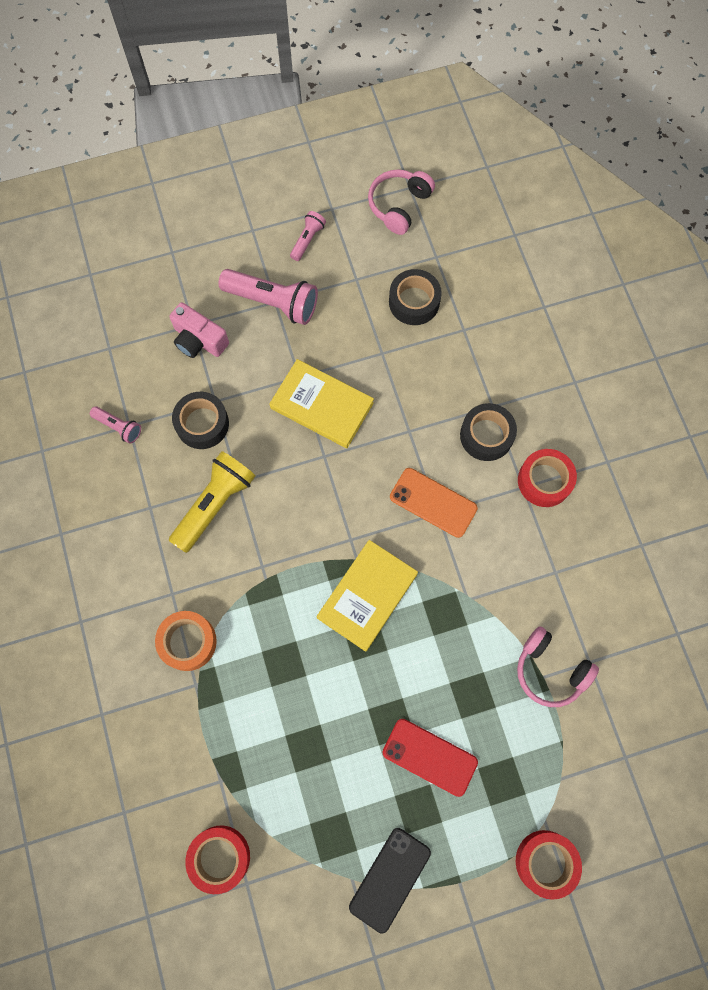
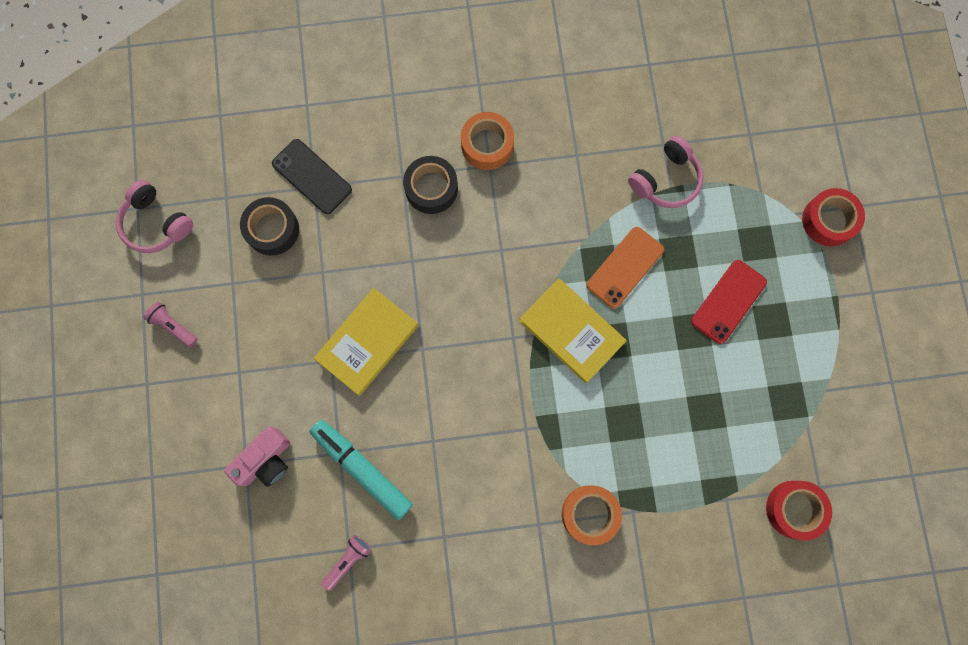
camera: 80 degrees left, 5 degrees up
(202, 424) = (362, 469): black tape -> turquoise marker
(215, 504) = (453, 468): yellow flashlight -> none
(273, 302) = (239, 374): pink flashlight -> none
(390, 879) = (829, 357): black phone -> black phone (312, 177)
(433, 502) = (490, 252): orange phone -> orange phone (625, 267)
(544, 481) = (487, 145): red tape -> orange tape

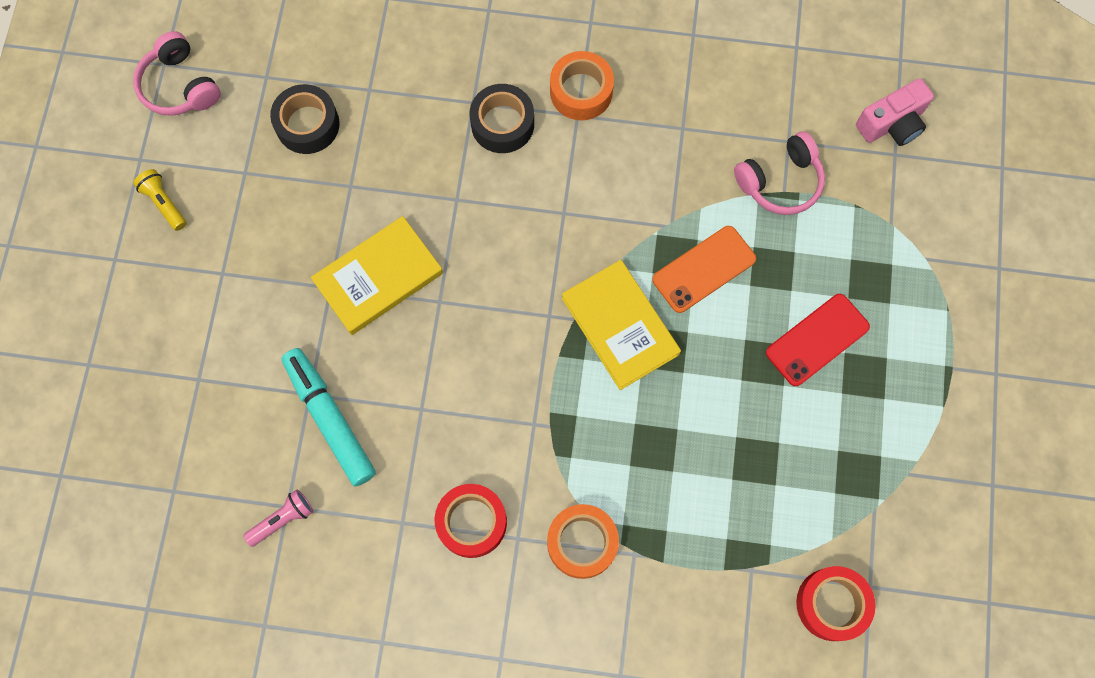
camera: 15 degrees right, 5 degrees down
(173, 326) = (164, 203): pink flashlight -> yellow flashlight
(265, 460) = (222, 380): pink camera -> pink camera (892, 124)
(312, 177) = (369, 78): black phone -> none
(828, 220) = (964, 276): red tape -> red tape (472, 522)

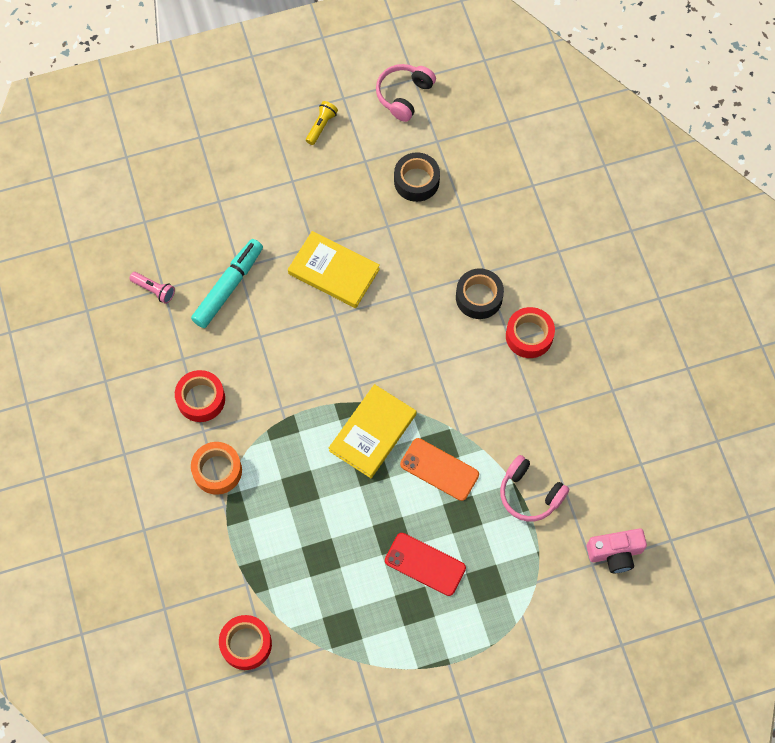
camera: 65 degrees right, 5 degrees down
(581, 91) = (529, 336): orange tape -> red tape
(892, 124) = (615, 553): pink camera -> pink camera turned 45 degrees counterclockwise

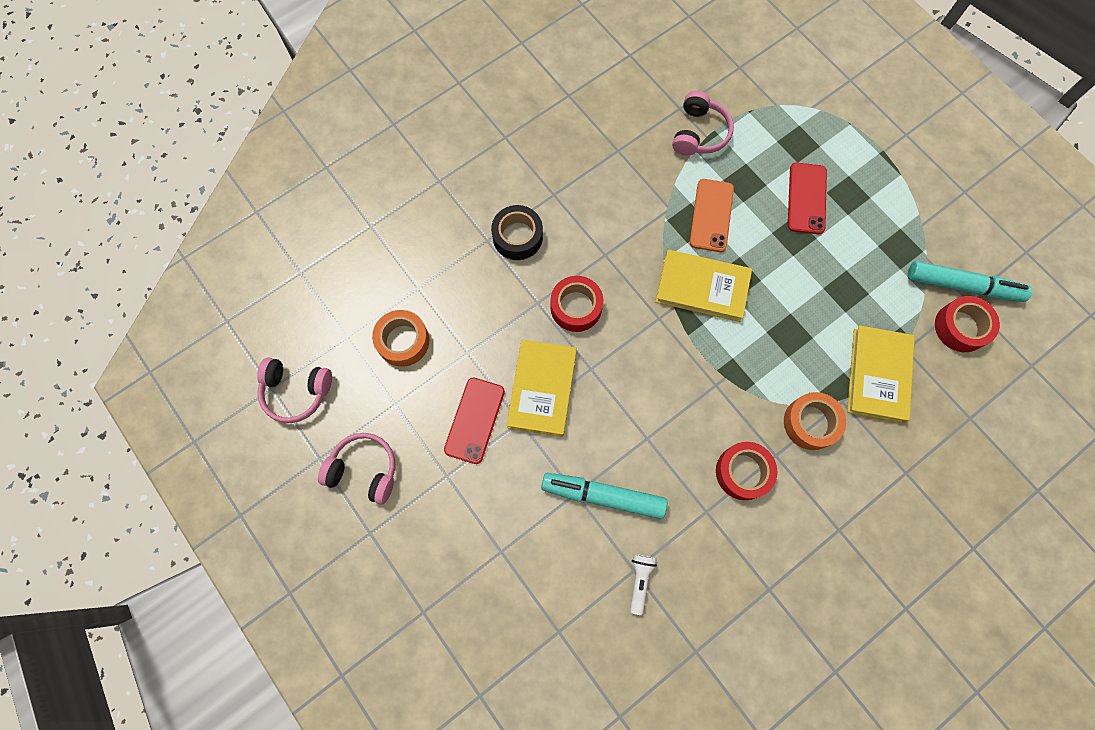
camera: 110 degrees left, 5 degrees up
(154, 290) = (639, 580): pink flashlight -> white flashlight
(234, 547) = (878, 375): none -> yellow book
(284, 667) = (962, 285): none -> turquoise marker
(321, 126) = (364, 470): yellow flashlight -> pink headphones
(328, 214) = (474, 420): none -> red phone
(416, 181) = (403, 341): black tape -> orange tape
(529, 336) = (541, 179): red tape -> red tape (576, 307)
(615, 553) = (721, 53): pink camera -> none

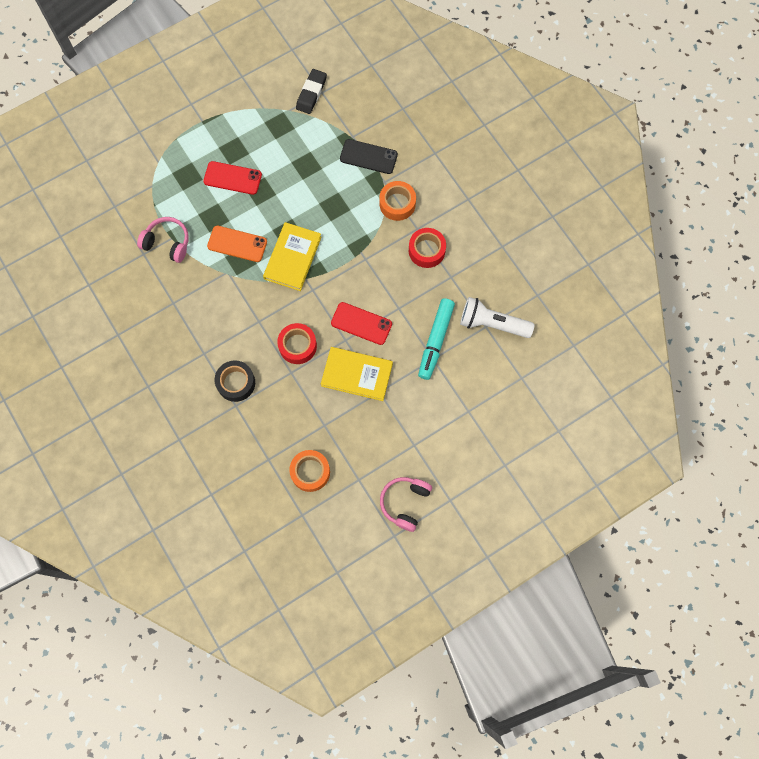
camera: 85 degrees left, 0 degrees up
(296, 391) = (341, 553): pink headphones -> none
(474, 420) = (375, 423): red phone -> red phone (361, 323)
(639, 580) = (492, 324): white flashlight -> white flashlight, size x1.91
(878, 375) = (368, 157): yellow book -> black phone
(960, 327) = (341, 100): red tape -> none
(962, 285) = (311, 93): turquoise marker -> black eraser

